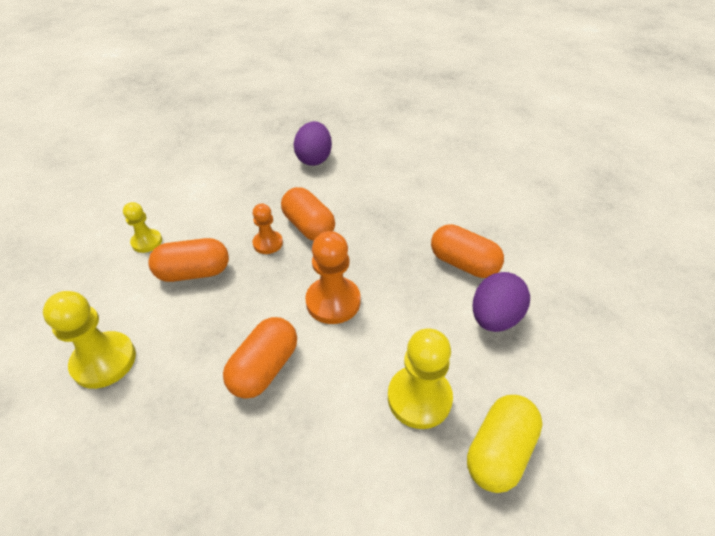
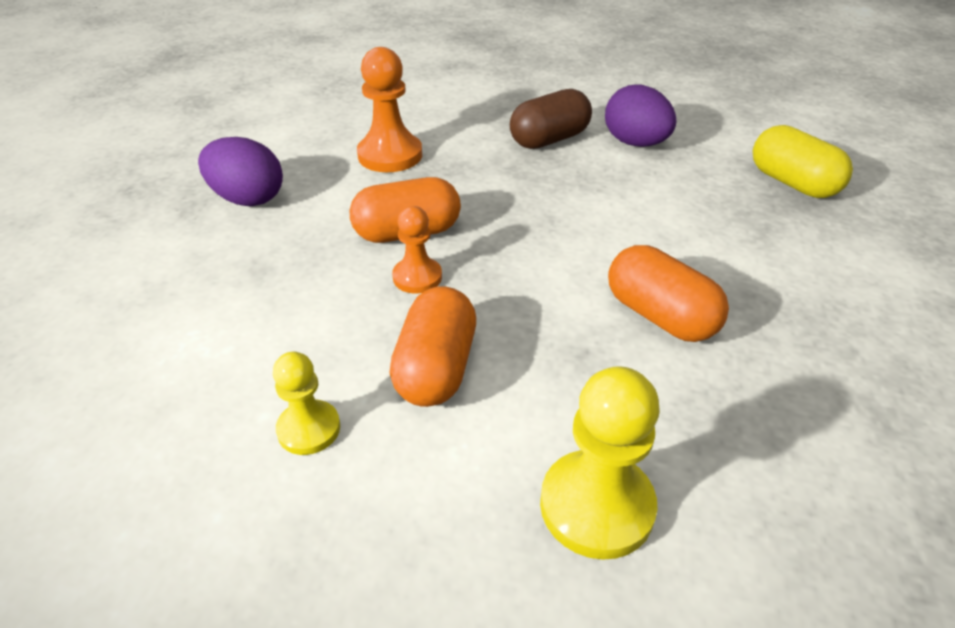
camera: 70 degrees left, 5 degrees down
(333, 302) = (566, 239): orange pawn -> orange pawn (390, 155)
(419, 398) = (727, 211): yellow pawn -> none
(463, 264) = (549, 140): orange capsule -> brown capsule

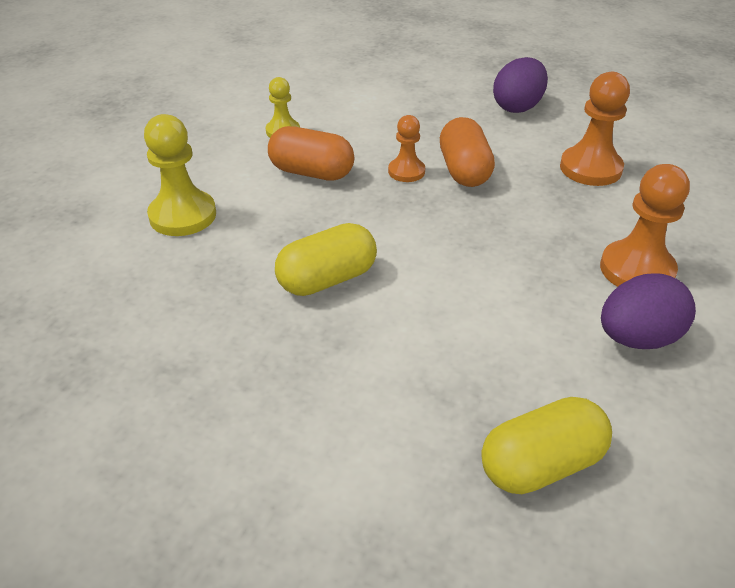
camera: 100 degrees right, 0 degrees up
(549, 140) = (637, 270): brown capsule -> orange pawn
(660, 316) = (327, 279): orange capsule -> yellow capsule

